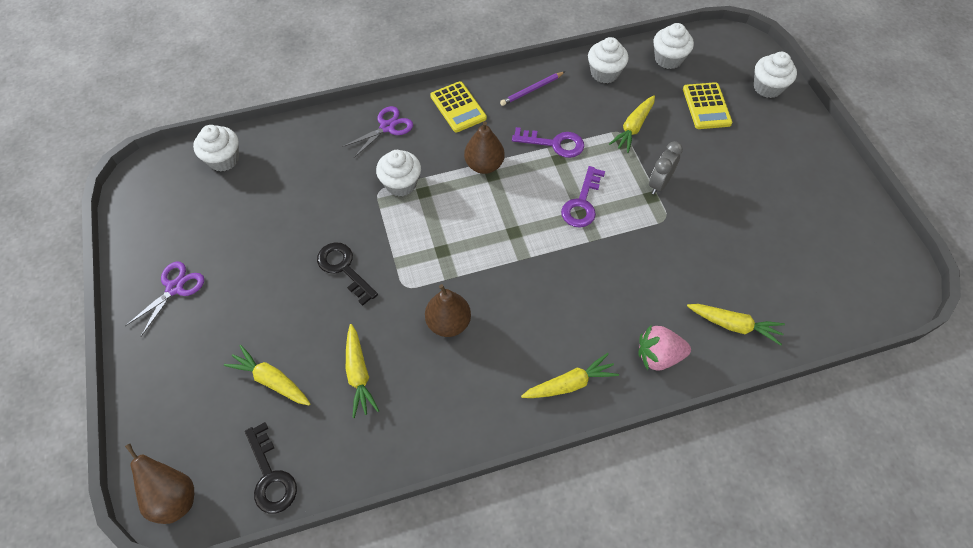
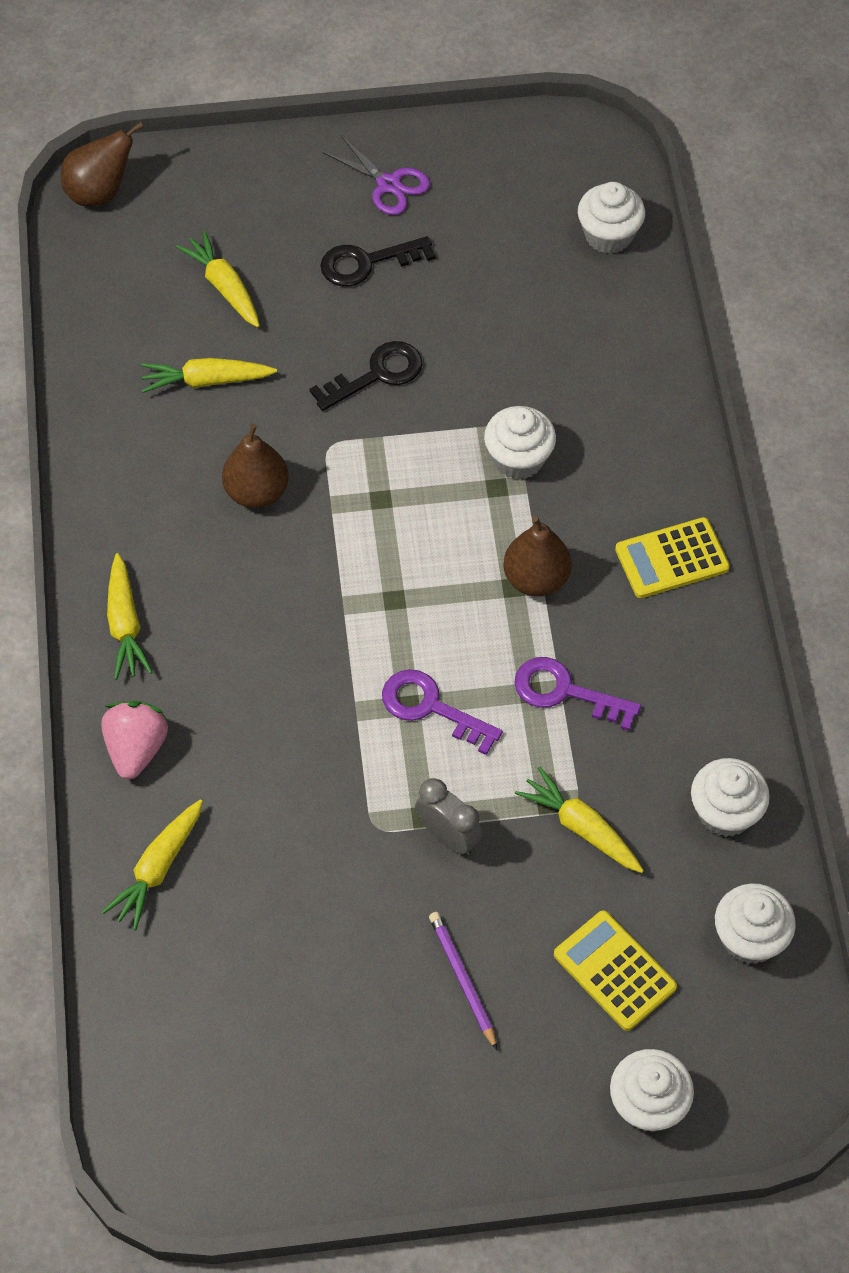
camera: 100 degrees right, 0 degrees up
(270, 476) = (97, 284): black key -> black key (367, 263)
(271, 380) = (224, 286): yellow carrot -> yellow carrot turned 75 degrees counterclockwise
(387, 127) = (642, 451): purple scissors -> none
(532, 90) = (697, 680): purple pencil -> purple pencil (462, 979)
(554, 144) = (565, 692): purple key -> purple key turned 90 degrees clockwise
(706, 106) = (614, 971): yellow calculator -> yellow calculator turned 45 degrees clockwise

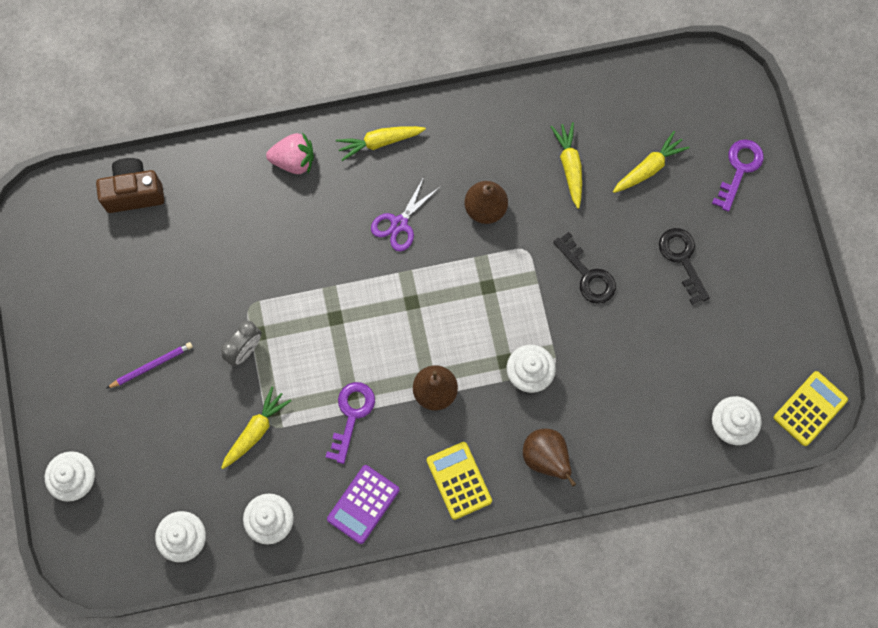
camera: 85 degrees right, 15 degrees up
(100, 193) = (718, 78): brown pear -> brown pear (546, 458)
(153, 998) = (134, 192): none -> brown camera
(157, 869) = (215, 183): yellow carrot -> none
(388, 184) = (754, 267): purple scissors -> purple scissors (399, 223)
(431, 708) = (334, 332): purple key -> purple key (739, 169)
(614, 971) = (160, 456): yellow calculator -> yellow calculator (810, 408)
(702, 685) = (363, 504): none -> purple calculator

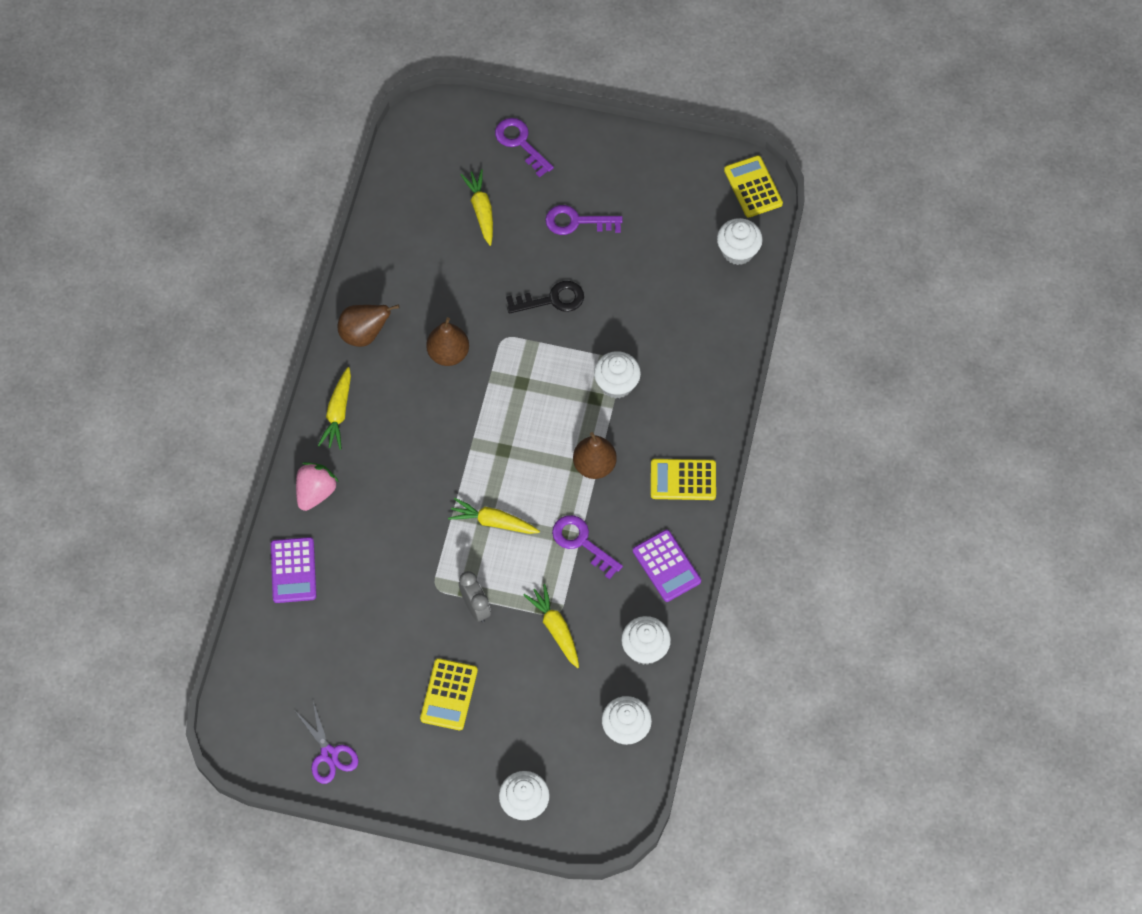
camera: 65 degrees left, 10 degrees down
(134, 192) = (270, 644): brown camera -> none
(151, 366) = (449, 694): purple pencil -> yellow calculator
(211, 178) = (293, 570): none -> purple calculator
(399, 223) = (424, 429): purple scissors -> purple scissors (329, 754)
(546, 458) = (696, 403): brown pear -> brown pear (364, 334)
(569, 166) = (446, 270): yellow carrot -> yellow carrot (493, 522)
(682, 259) = (576, 222): black key -> purple key

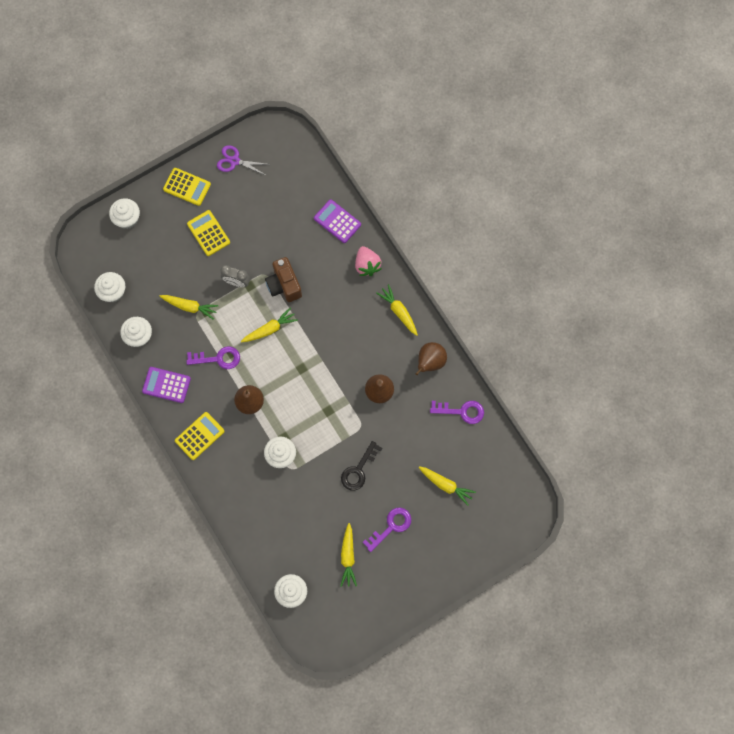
camera: 135 degrees right, 10 degrees up
(427, 555) = (284, 285): none -> brown camera
(520, 143) = (467, 544): purple key -> purple key (462, 411)
(649, 233) = (348, 557): none -> yellow carrot
(753, 187) = (320, 640): yellow calculator -> yellow calculator (187, 187)

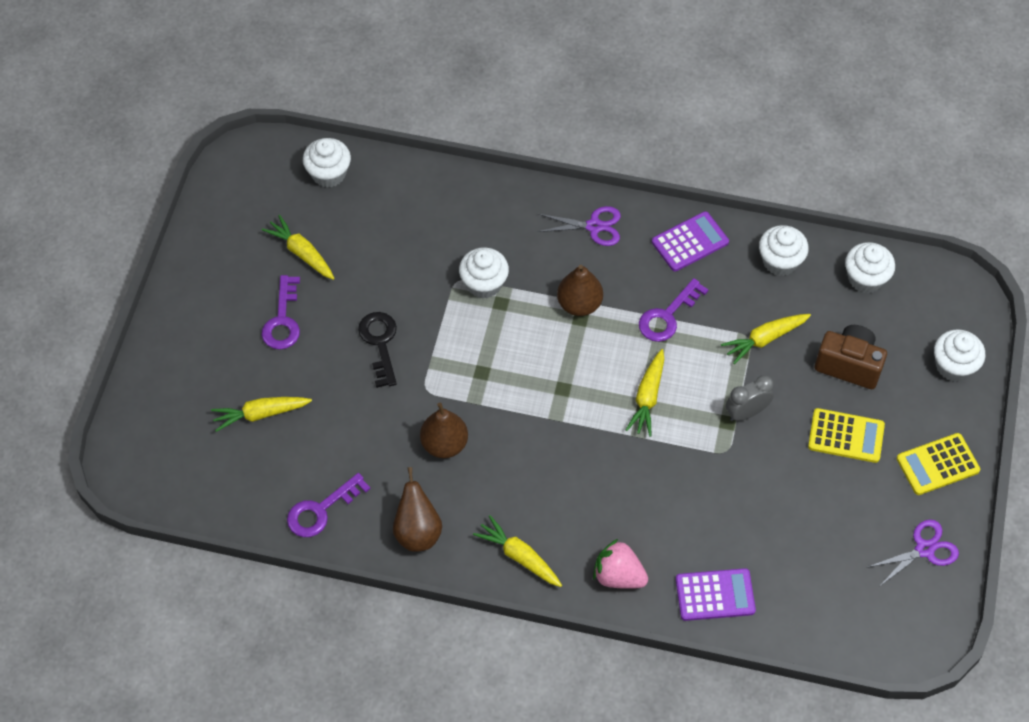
camera: 135 degrees right, 15 degrees down
(199, 436) = (594, 226): yellow calculator -> purple scissors
(284, 285) = (689, 459): brown camera -> brown camera (849, 365)
(398, 311) = (519, 556): yellow carrot -> yellow carrot turned 150 degrees counterclockwise

